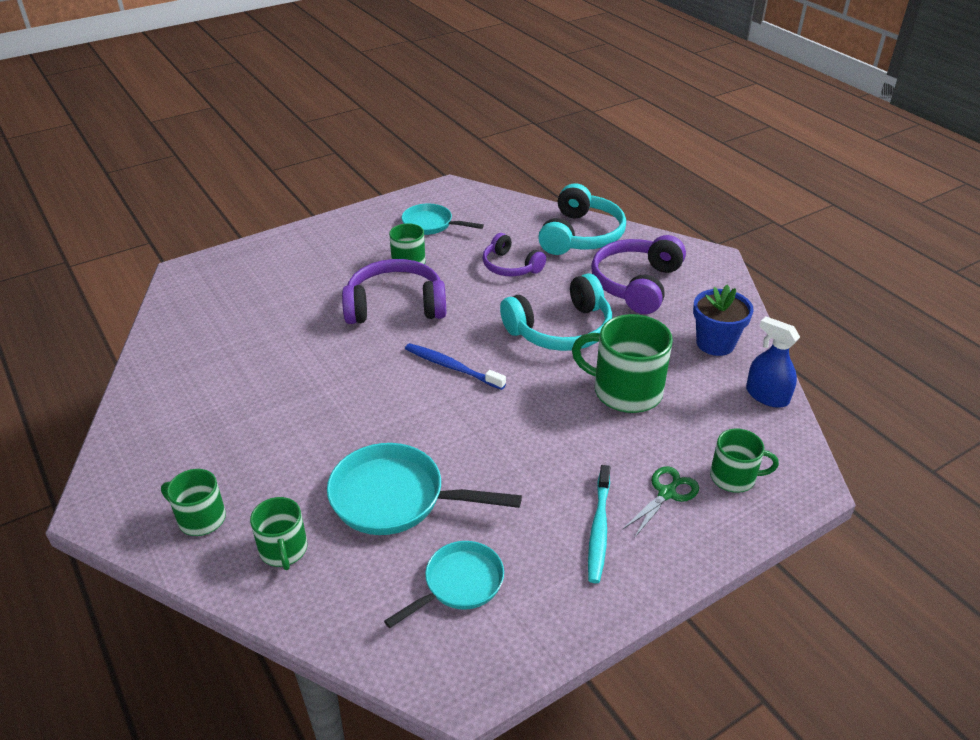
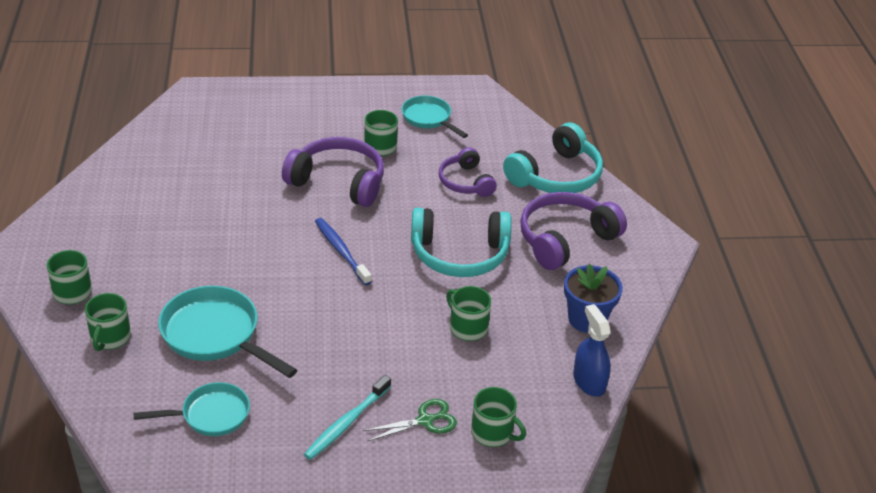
camera: 25 degrees right, 0 degrees up
(625, 391) = (467, 327): green mug -> green mug, size x0.59

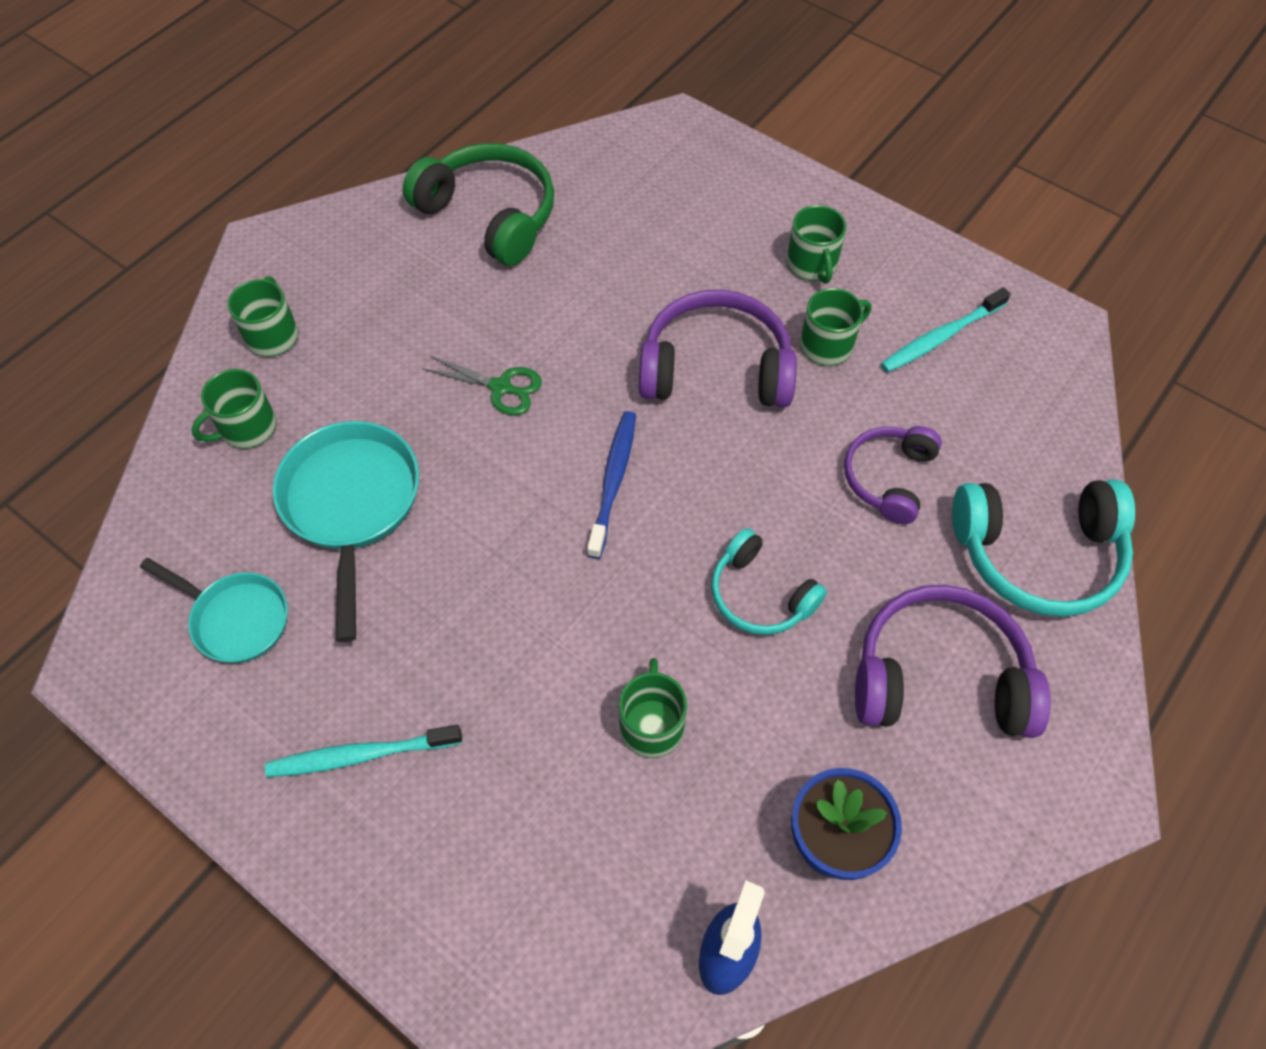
camera: 45 degrees right, 20 degrees up
(137, 178) = (490, 215): none -> green headphones
(338, 182) = (716, 368): purple headphones -> purple headphones turned 60 degrees counterclockwise
(425, 421) = (451, 831): green scissors -> green scissors (500, 387)
(428, 118) = (940, 337): turquoise pan -> turquoise toothbrush
(459, 254) = (760, 595): turquoise headphones -> turquoise headphones, size x0.62
(493, 433) = (514, 925): green mug -> green mug (812, 264)

